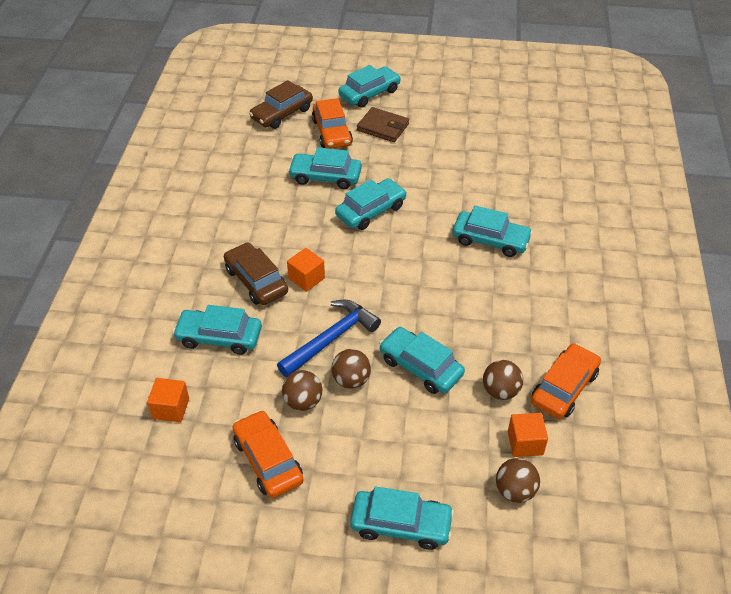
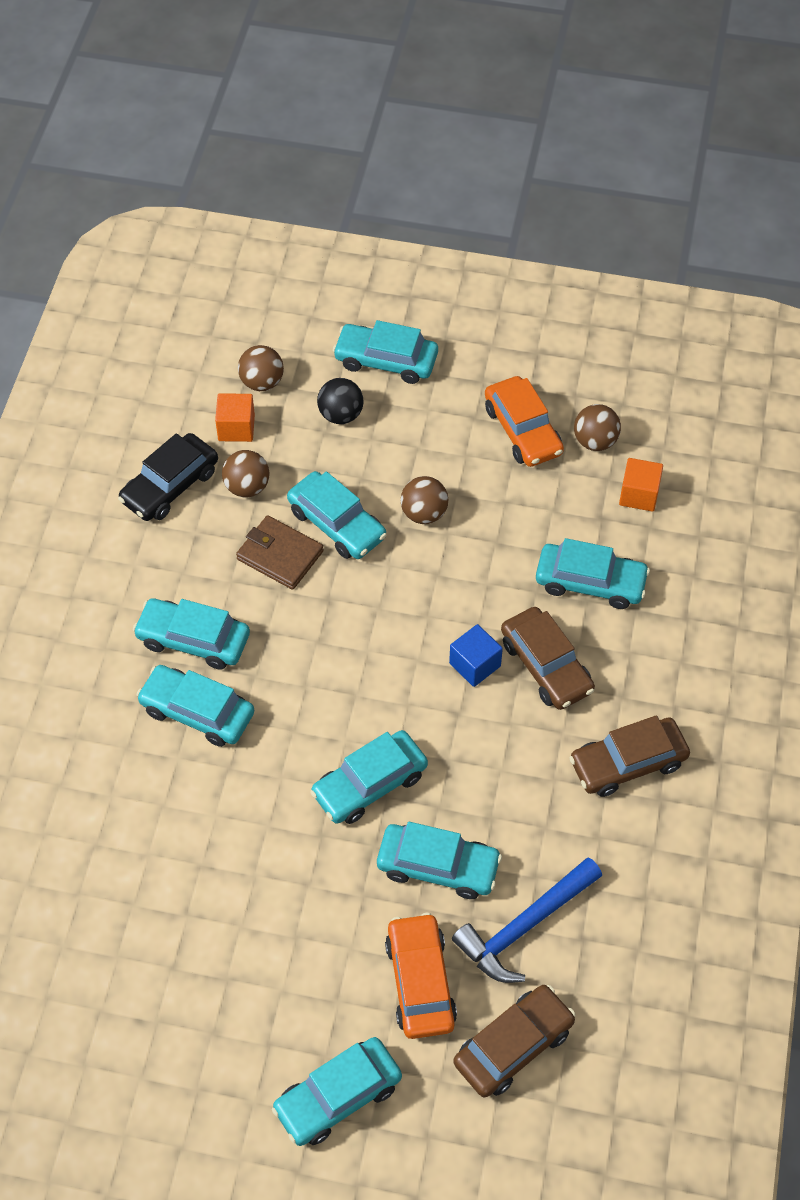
camera: 175 degrees left, 10 degrees up
(206, 231) = (628, 763): none -> brown car
(303, 402) = (483, 491): brown ball -> brown ball (595, 441)
(306, 278) = (475, 664): orange cube -> blue cube
(331, 339) = (445, 569): blue hammer -> blue hammer (525, 926)
(383, 127) = (324, 988): brown wallet -> brown wallet (280, 555)
(434, 463) = (341, 415): none -> black ball
(507, 280) = (193, 640): none -> turquoise car
(564, 387) = (170, 486): orange car -> black car

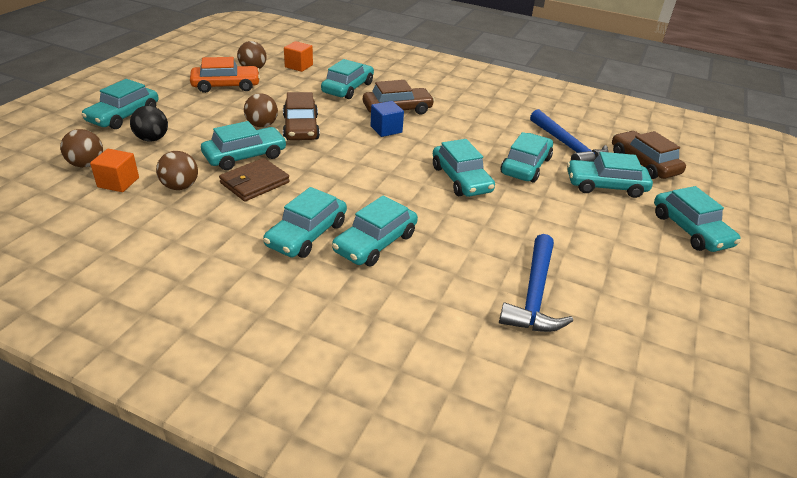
camera: 80 degrees left, 20 degrees down
(147, 892) = (534, 294): none -> blue hammer
(170, 486) = (145, 223): black car -> none
(420, 982) = (605, 186): orange car -> turquoise car
(628, 763) = (468, 100): brown car -> brown car (301, 128)

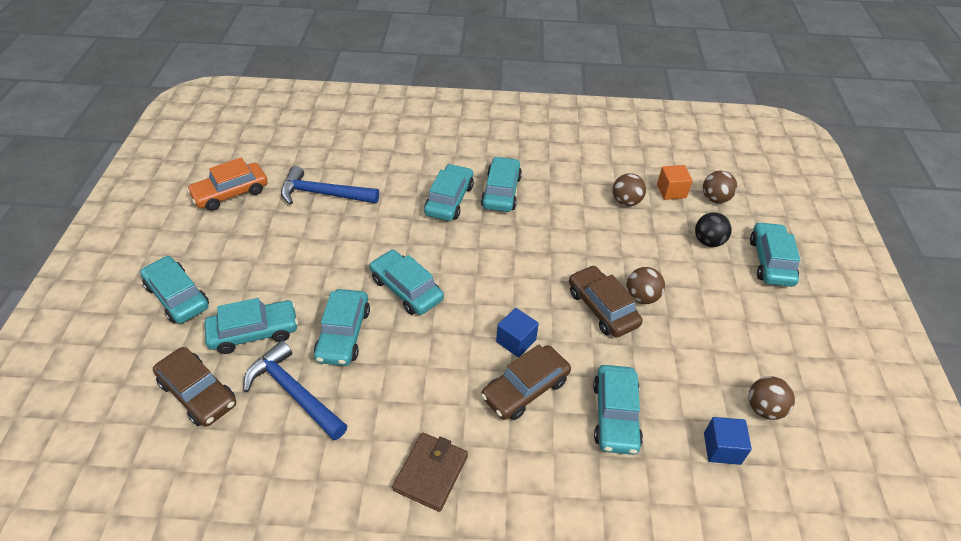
camera: 160 degrees right, 10 degrees up
(226, 86) = (749, 354): orange car -> orange car (231, 193)
(245, 156) = (613, 249): turquoise car -> none
(254, 183) = (577, 223): brown wallet -> brown wallet (431, 473)
(299, 66) = (722, 448): orange cube -> blue cube
(534, 294) = (324, 194): blue hammer -> blue hammer turned 75 degrees counterclockwise

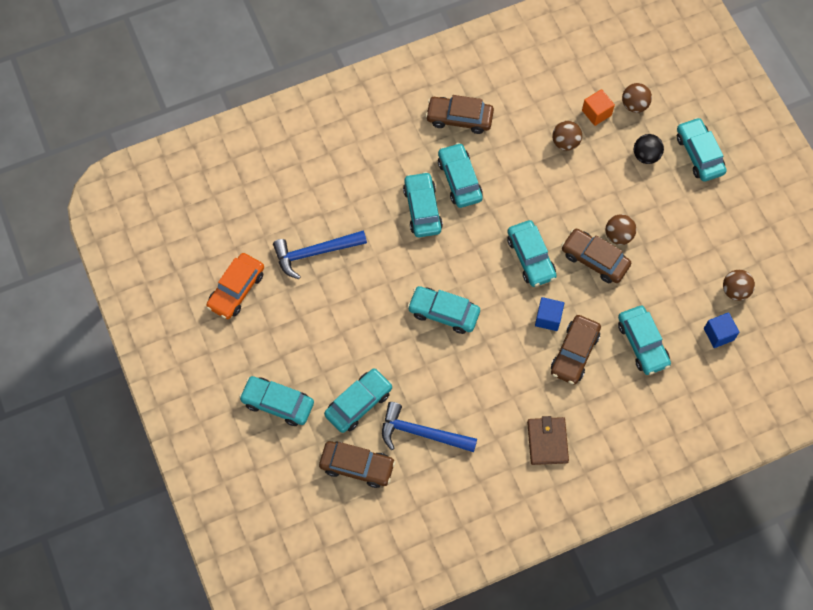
camera: 25 degrees left, 20 degrees up
(343, 334) = (423, 373): turquoise car -> turquoise car (530, 257)
(532, 150) = (459, 118): none -> brown car

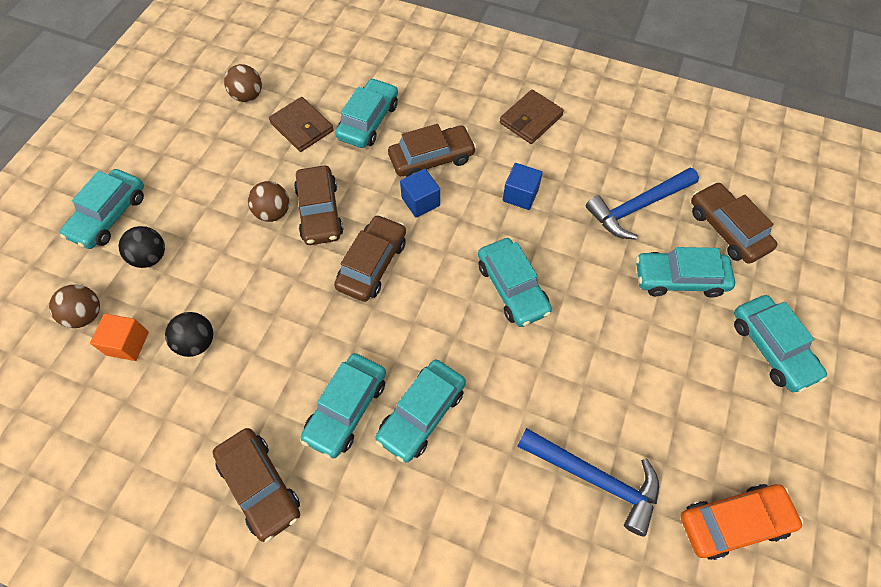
camera: 135 degrees left, 5 degrees down
(422, 433) = (637, 207): blue hammer -> blue hammer turned 90 degrees clockwise
(530, 257) = (372, 264): turquoise car -> brown car
(565, 142) = (197, 342): brown ball -> black ball
(675, 301) = (302, 127): none -> brown wallet
(718, 334) = (303, 81): blue cube -> blue cube (520, 195)

